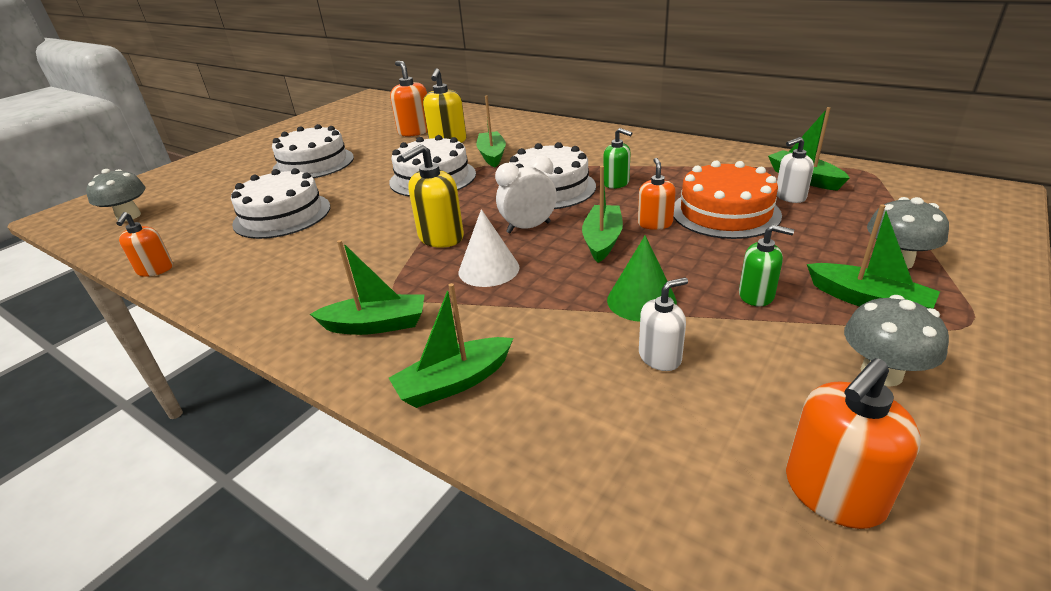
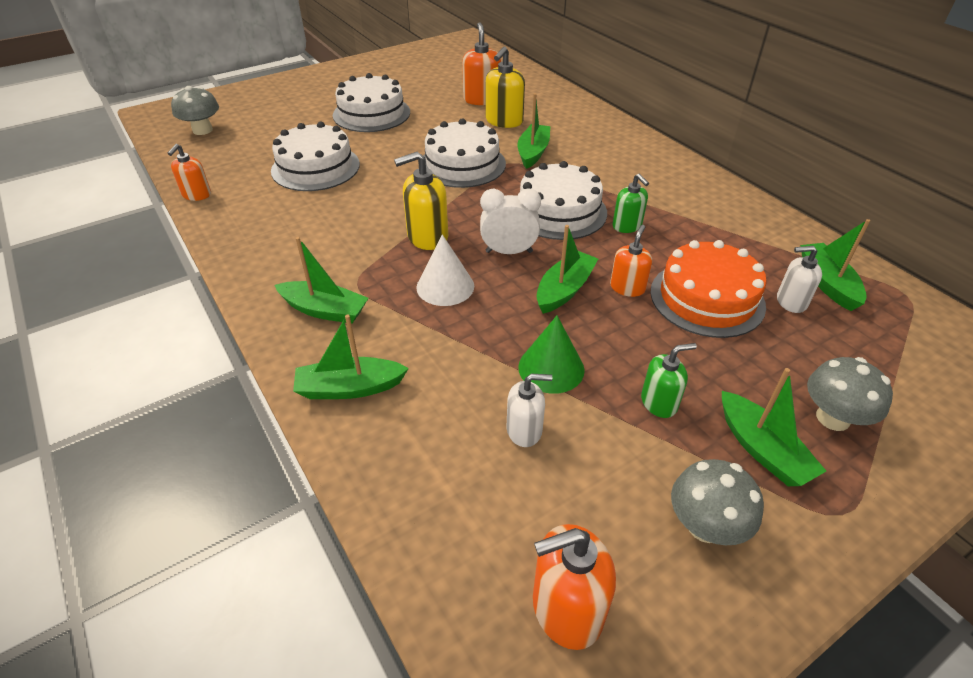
camera: 20 degrees right, 10 degrees up
(756, 295) = (659, 402): green soap dispenser -> green soap dispenser turned 60 degrees counterclockwise

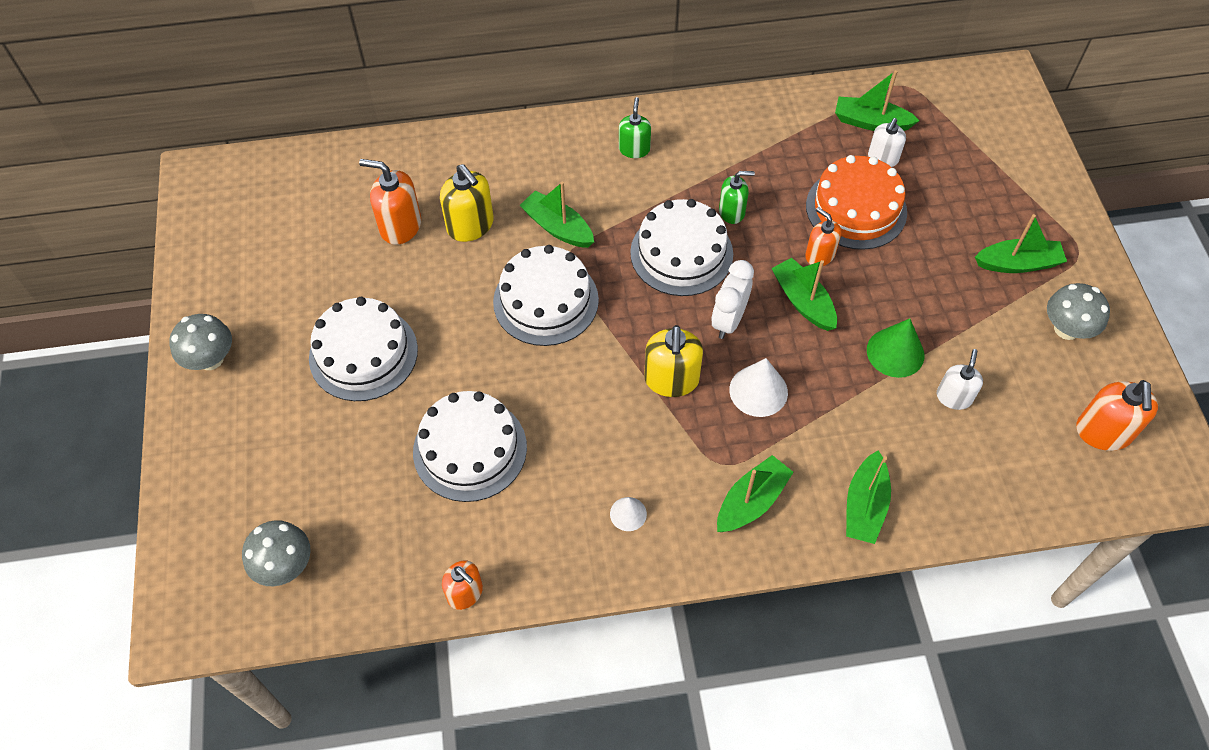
camera: 65 degrees left, 15 degrees up
(287, 247) = (628, 514): none -> white cone
(659, 402) = (956, 300): green soap dispenser -> green soap dispenser (634, 149)
(833, 418) = (1004, 208): grey mushroom -> grey mushroom (210, 359)

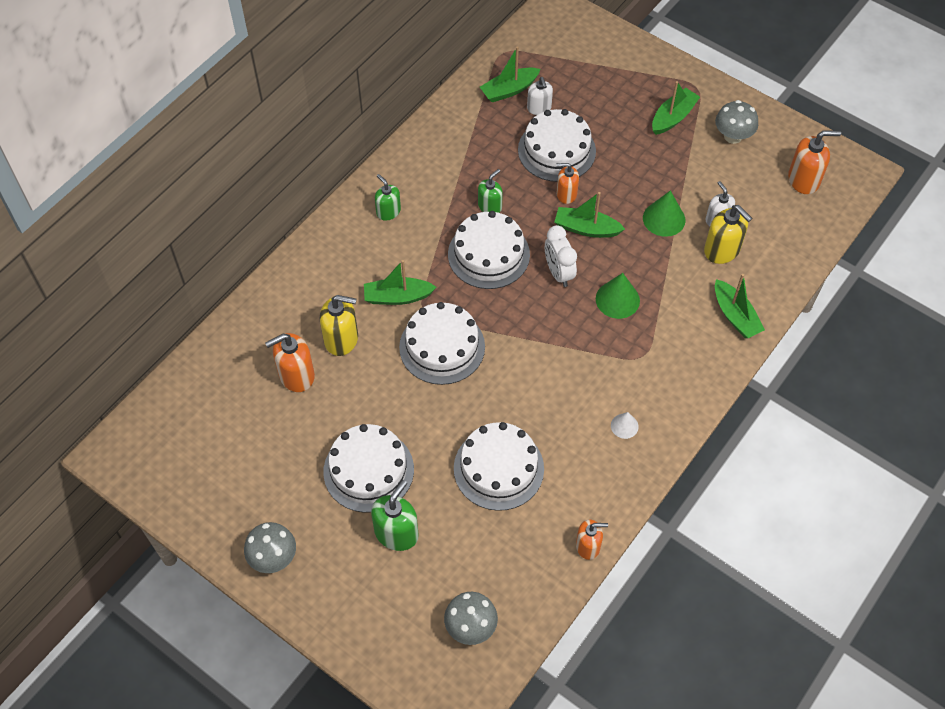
camera: 45 degrees left, 0 degrees up
(323, 427) = (396, 533): none -> green soap dispenser
(671, 380) = (565, 333): yellow soap dispenser -> yellow soap dispenser (722, 250)
(751, 501) = (679, 363): green boat -> none
(758, 391) = (617, 299): white cone -> green cone
(856, 209) = (556, 150): orange cake -> white cake
(1103, 432) = (804, 180): orange soap dispenser -> orange soap dispenser turned 60 degrees counterclockwise

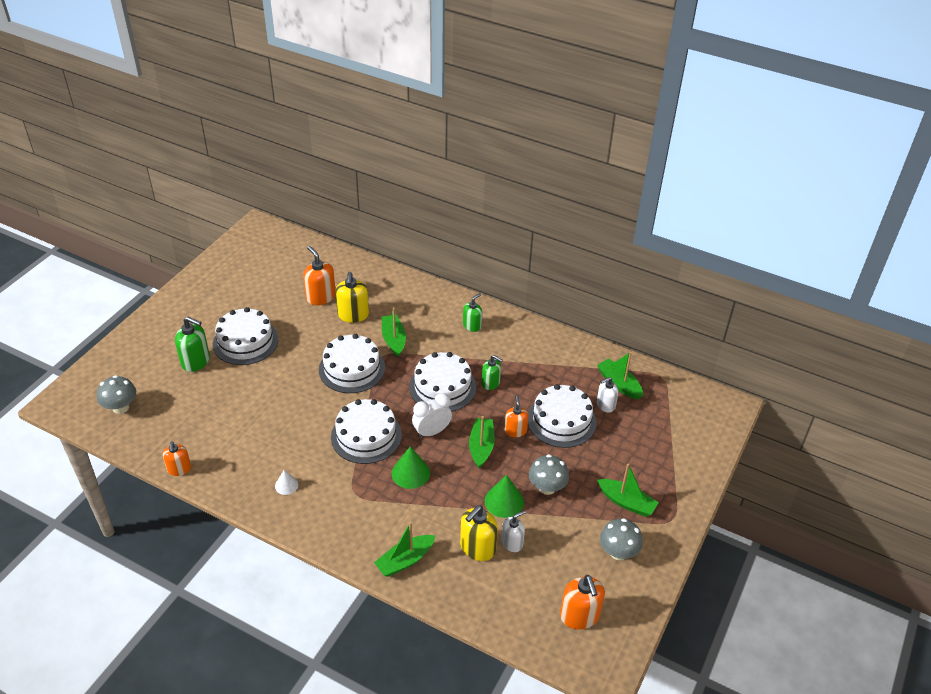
camera: 80 degrees right, 15 degrees down
(273, 557) = (181, 305): grey mushroom -> grey mushroom (547, 487)
(498, 468) = (247, 411): white cake -> white cake (366, 436)

